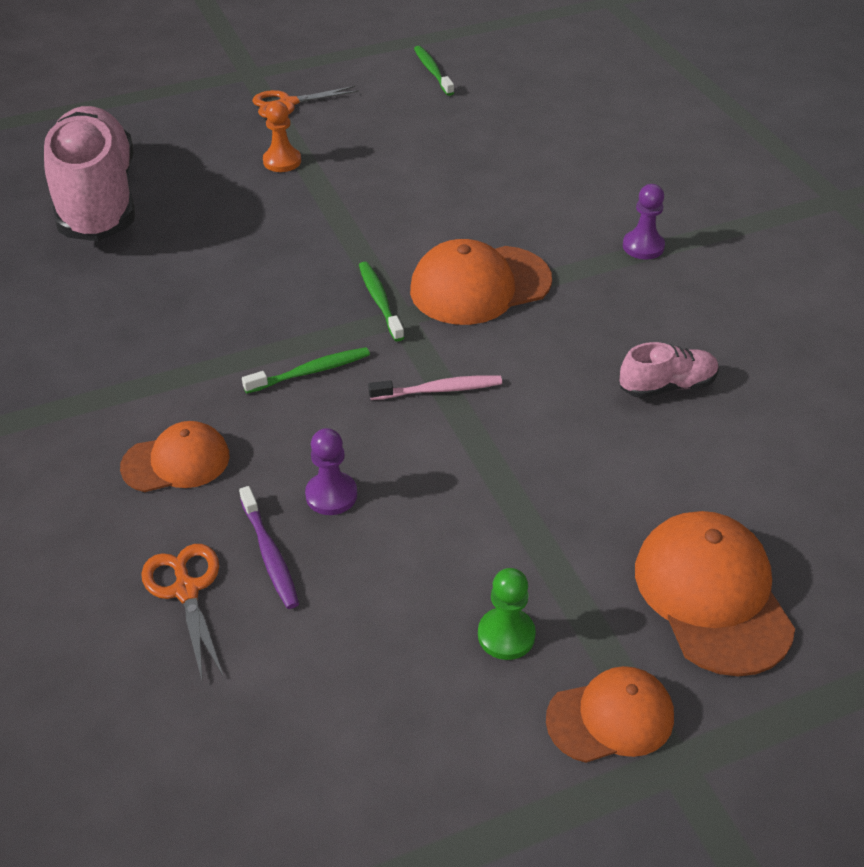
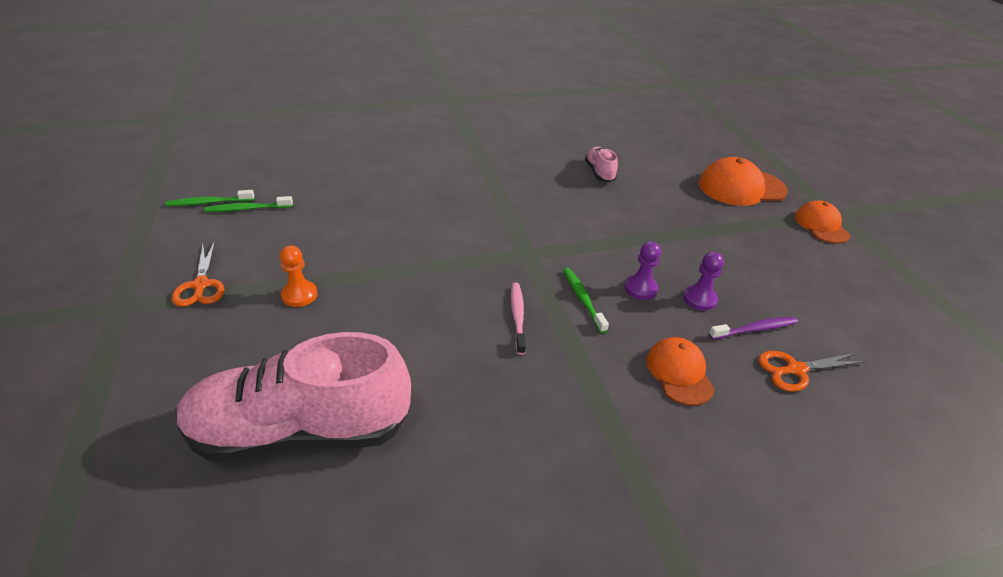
camera: 85 degrees left, 5 degrees down
(380, 301) = (509, 260): green toothbrush -> green toothbrush (248, 209)
(439, 390) = (602, 246): pink toothbrush -> pink toothbrush (517, 317)
(479, 285) = (501, 218): orange cap -> none
(506, 635) = (785, 248): green pawn -> none
(643, 246) = (476, 158): purple pawn -> purple pawn (640, 288)

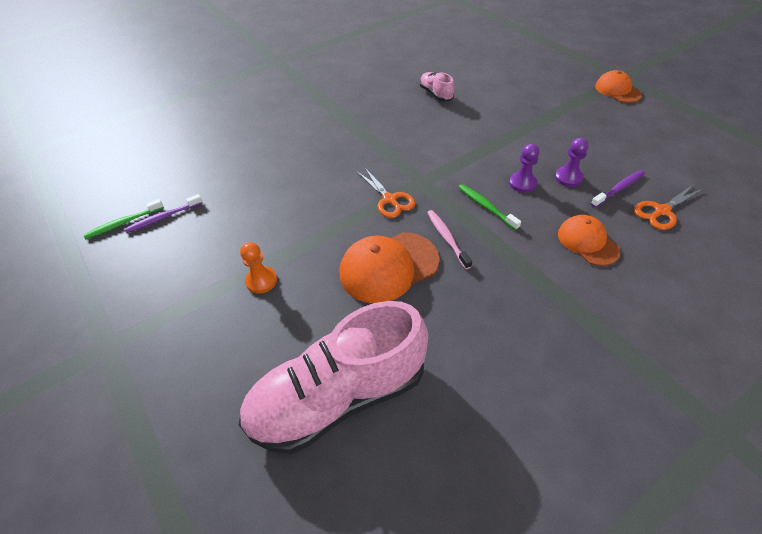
camera: 15 degrees left, 10 degrees up
(200, 285) = (169, 302): orange scissors -> orange scissors (390, 200)
(248, 209) = (163, 217): green toothbrush -> purple toothbrush
(741, 187) = (546, 75): orange cap -> orange cap (388, 267)

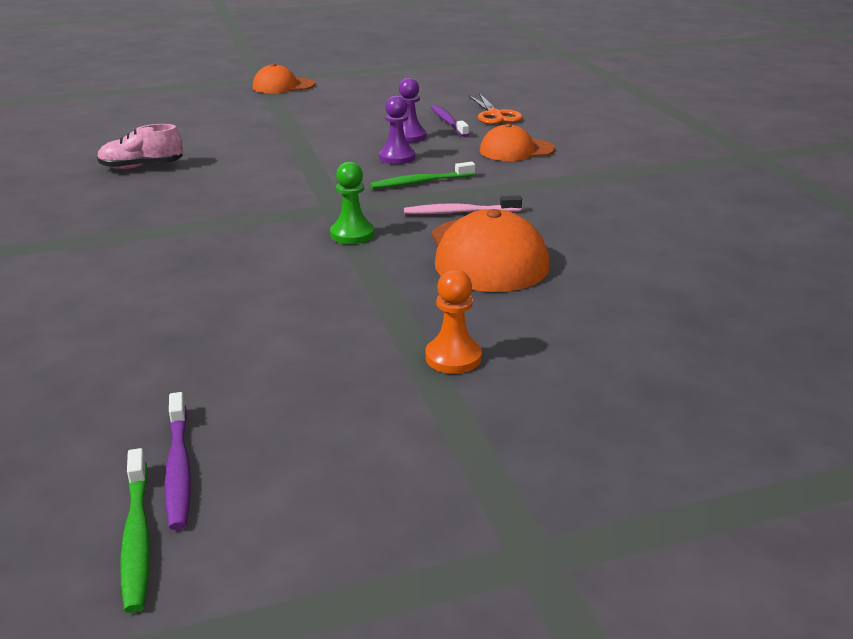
camera: 75 degrees left, 20 degrees down
(339, 396) = (693, 318): pink shoe -> none
(390, 200) = (352, 234): orange scissors -> green pawn

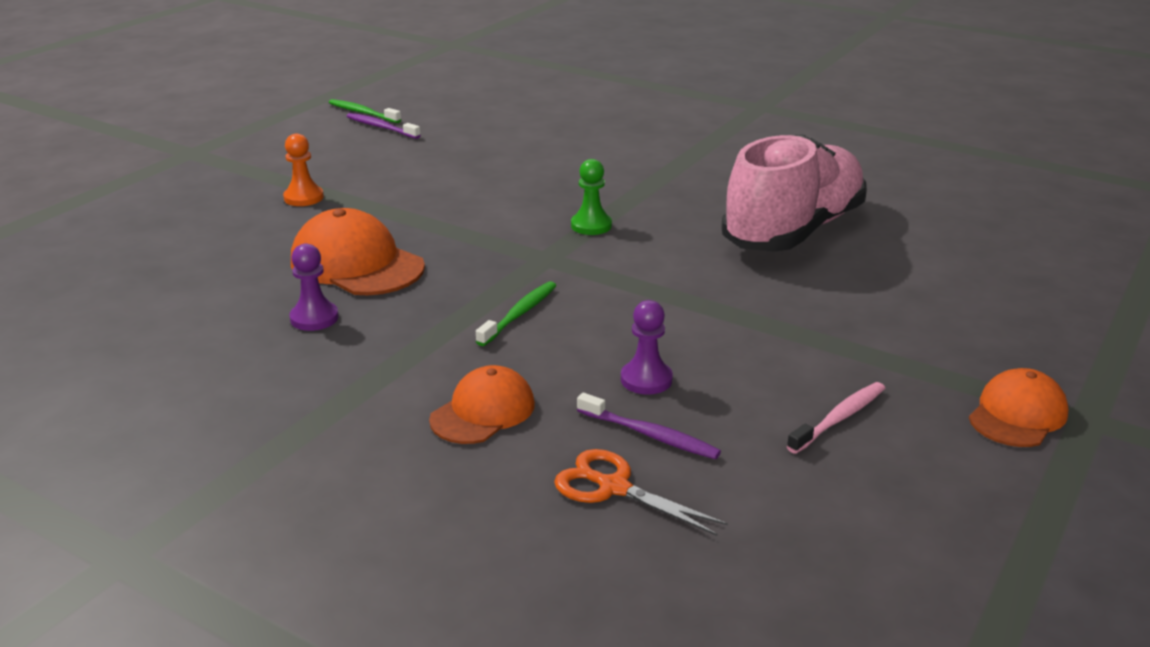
camera: 140 degrees right, 0 degrees up
(142, 167) = (793, 231): pink shoe -> pink shoe, size x2.29
(352, 234) = (490, 242): green pawn -> green pawn (591, 225)
(397, 157) = (599, 338): purple pawn -> purple pawn (314, 318)
(459, 212) = (431, 294): pink toothbrush -> pink toothbrush (839, 418)

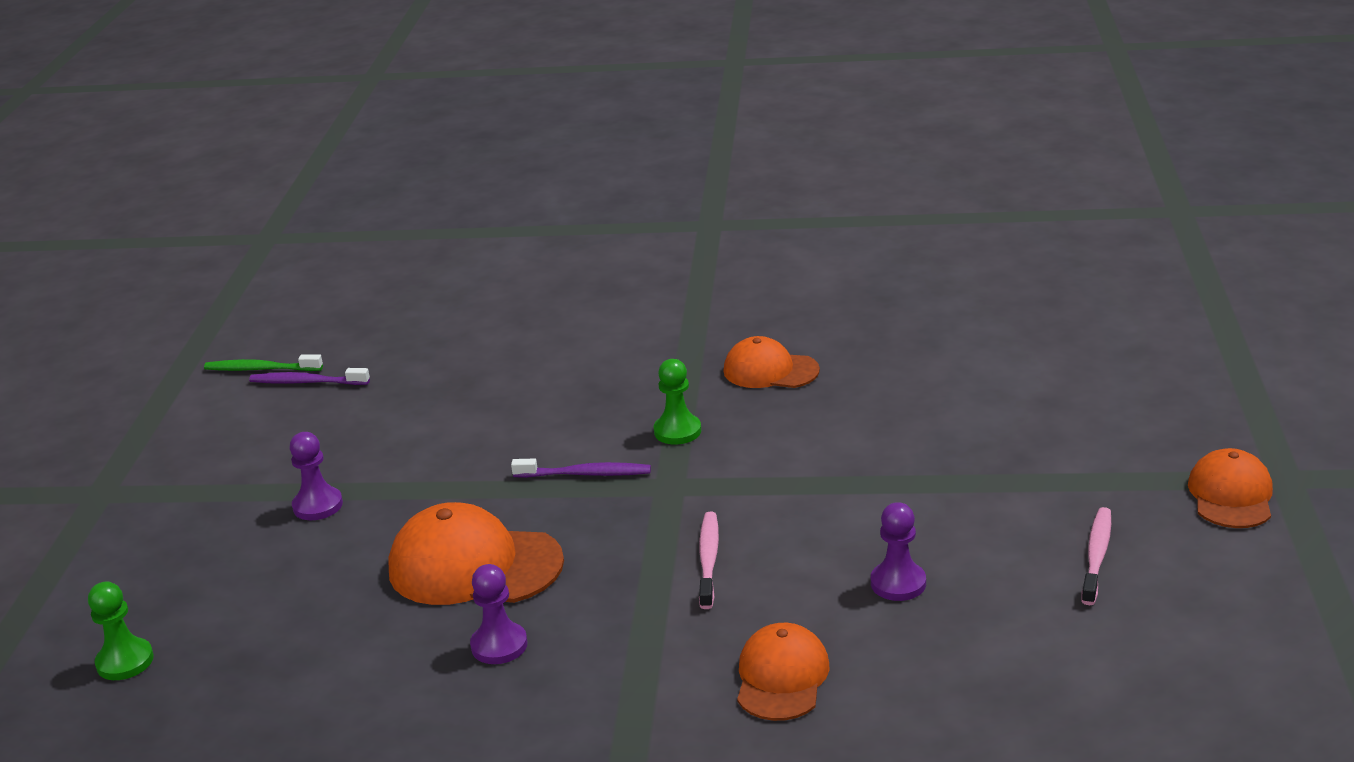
camera: 25 degrees left, 0 degrees up
(89, 248) = (125, 661): none -> green pawn
(303, 198) = (318, 505): orange pawn -> purple pawn
(519, 314) = (708, 560): green toothbrush -> pink toothbrush
(613, 487) = (972, 702): orange scissors -> none
(650, 435) = (955, 638): purple toothbrush -> purple toothbrush (585, 474)
(704, 207) = (770, 370): none -> orange cap
(793, 231) = (881, 369): pink shoe -> none

